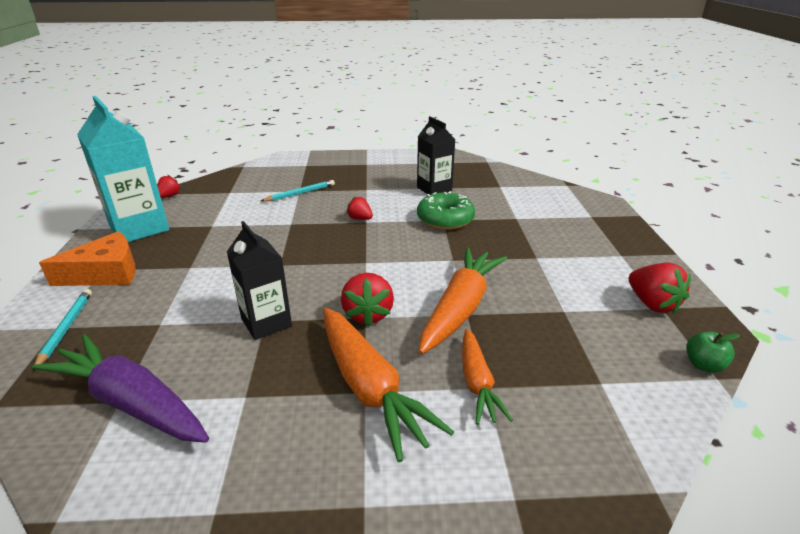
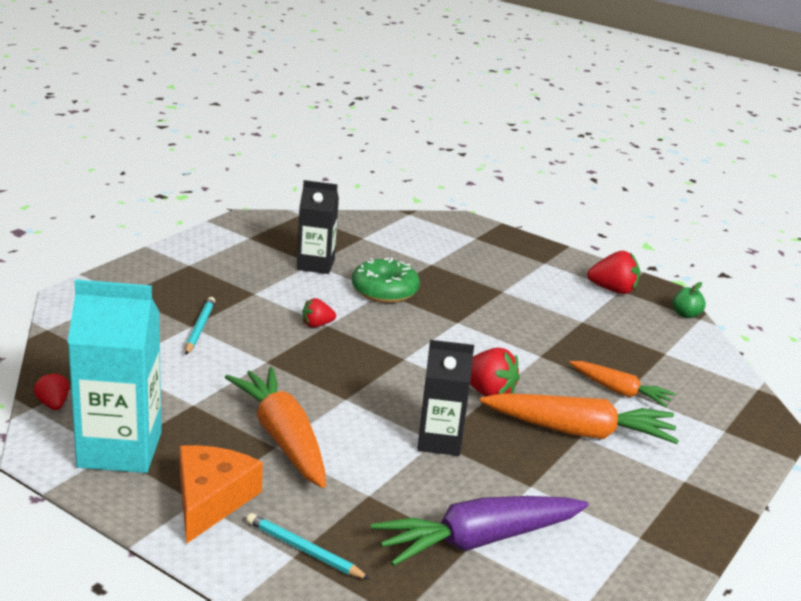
camera: 55 degrees left, 5 degrees down
(460, 308) = (529, 354): orange carrot -> orange carrot (283, 438)

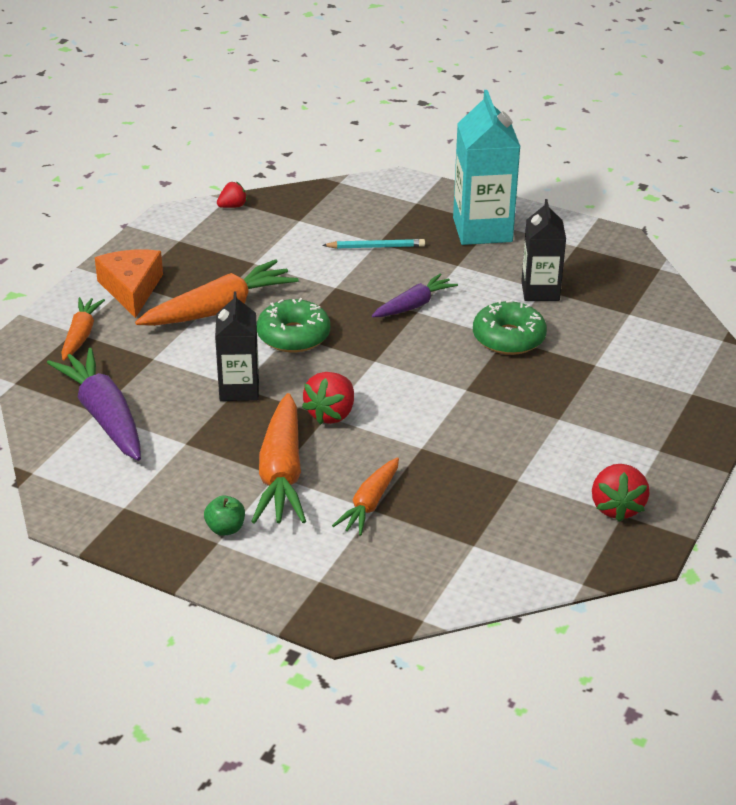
camera: 85 degrees right, 10 degrees up
(120, 450) = (183, 243): turquoise carton -> turquoise carton (482, 230)
(211, 500) = (131, 289): orange cheese -> orange cheese turned 105 degrees counterclockwise
(304, 550) = (81, 335): turquoise pencil -> orange carrot
(317, 325) = (413, 305): red strawberry -> purple carrot
(350, 397) = (293, 336): none -> green donut
(685, 314) = (585, 570): green apple -> green apple (225, 528)

